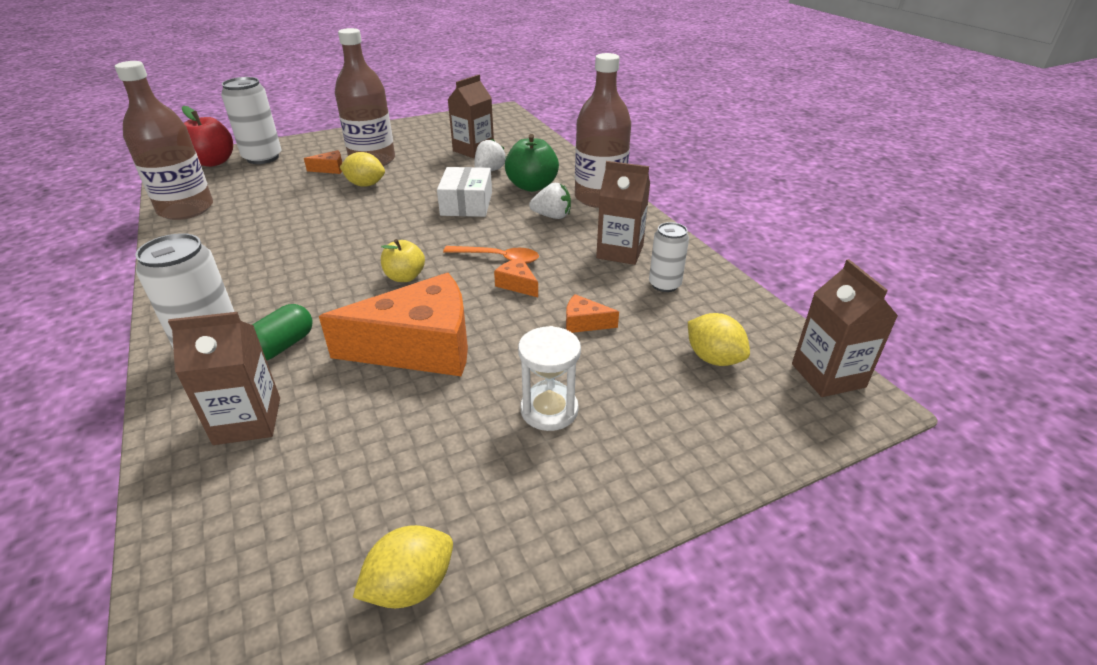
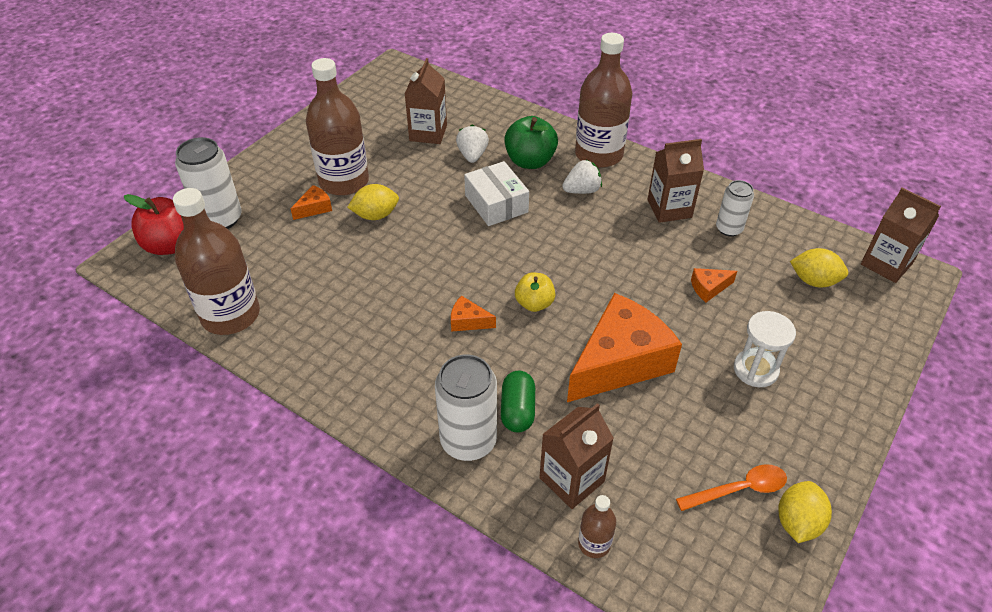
camera: 30 degrees left, 10 degrees up
(188, 486) = (594, 543): none -> brown bottle
(498, 258) = (586, 253): orange spoon -> orange spoon (739, 489)
(517, 284) = (627, 273): orange cheese -> orange cheese (468, 321)

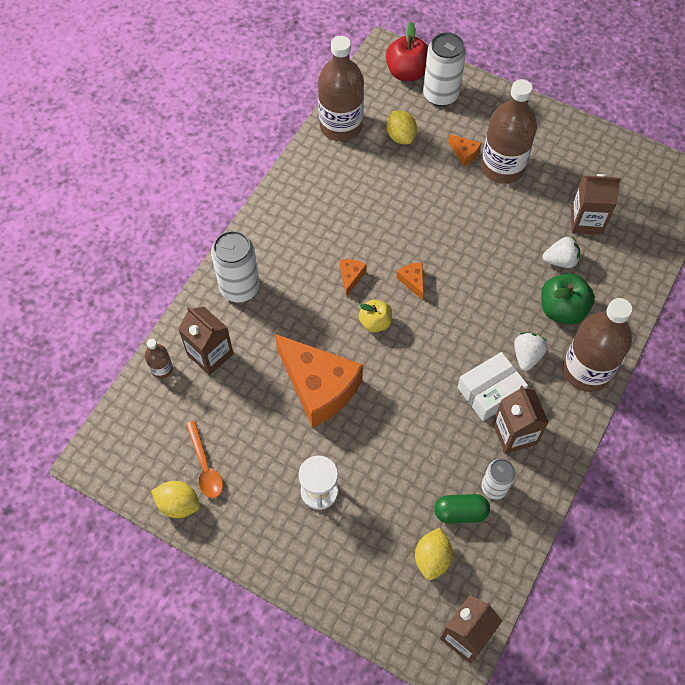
camera: 85 degrees right, 15 degrees up
(375, 215) = (463, 197): yellow lemon -> yellow lemon (401, 137)
(496, 204) = (494, 286): white box -> white box (490, 392)
(518, 410) = (267, 317): green capsule -> green capsule (460, 512)
(582, 190) = (527, 356): white strawberry -> white strawberry turned 135 degrees counterclockwise
(709, 288) = (410, 462): orange cheese -> orange cheese (412, 281)

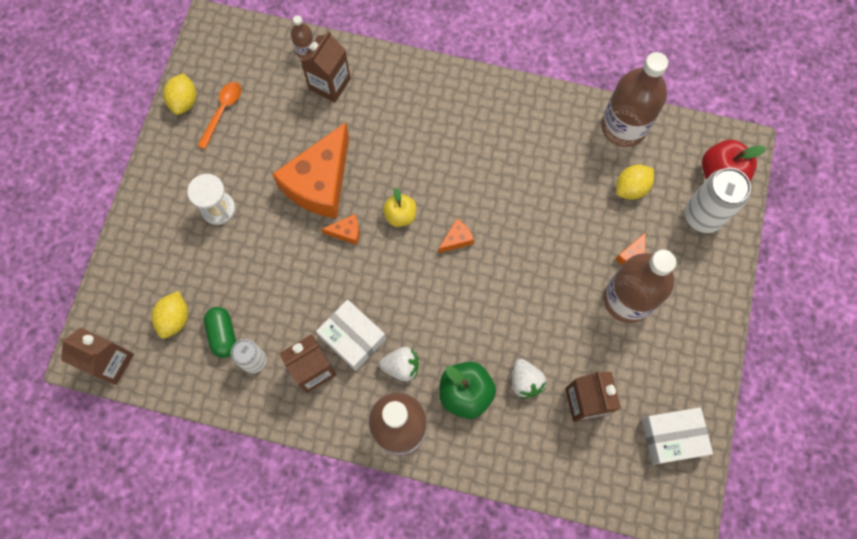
camera: 75 degrees right, 10 degrees up
(205, 466) = (222, 111): orange spoon -> orange spoon turned 150 degrees clockwise
(239, 288) = (404, 88): white can -> none
(351, 277) = (444, 181): orange cheese -> orange cheese (346, 232)
(432, 558) = (175, 319): yellow lemon -> yellow lemon turned 75 degrees counterclockwise
(627, 169) = (672, 437): none -> white box

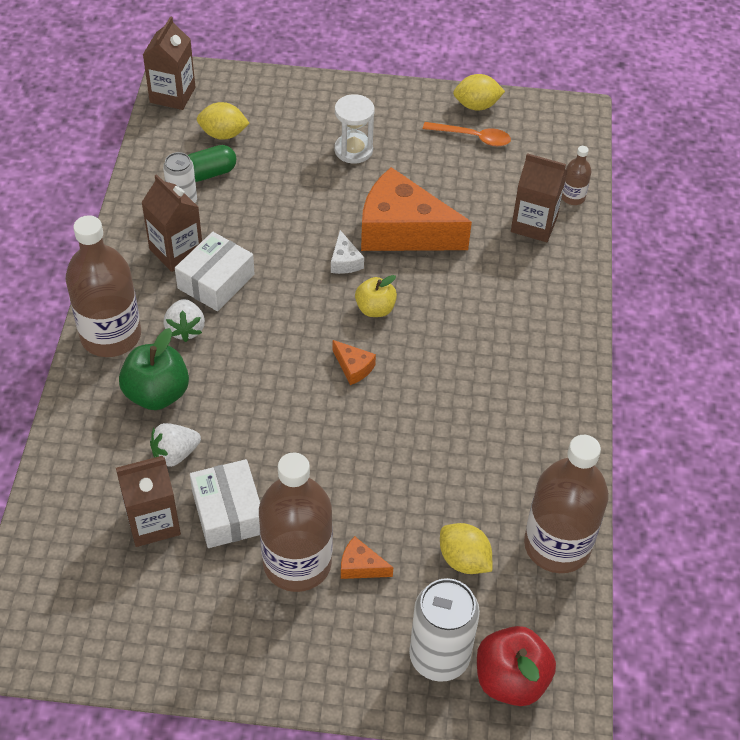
camera: 80 degrees right, 20 degrees down
(346, 232) = (345, 261): orange cheese -> white cheese
(672, 437) = (109, 627): white box -> white box (228, 512)

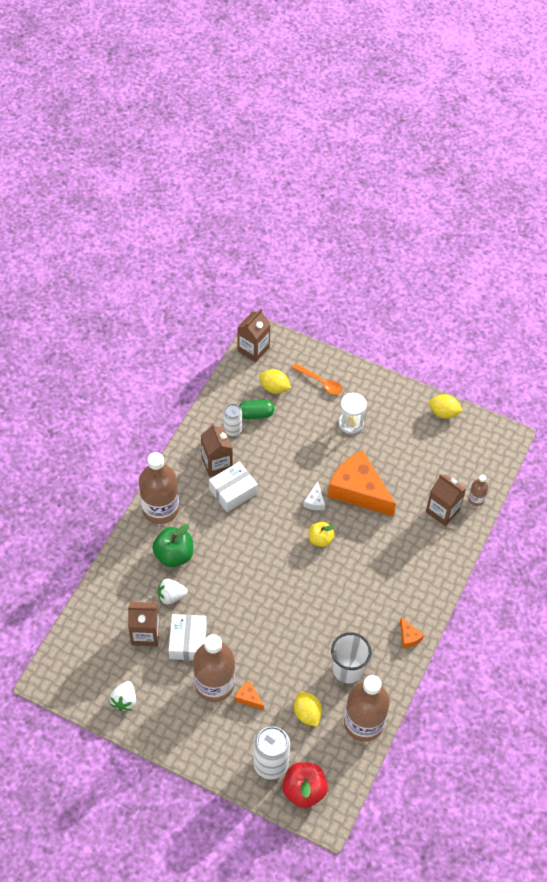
camera: 20 degrees right, 5 degrees up
(185, 329) = (204, 518): white strawberry -> white strawberry (124, 700)
(353, 367) = (292, 574): orange cheese -> orange cheese (408, 637)
(473, 137) = (431, 436): orange spoon -> orange spoon (320, 382)
(497, 476) = (347, 670): none -> white cup

